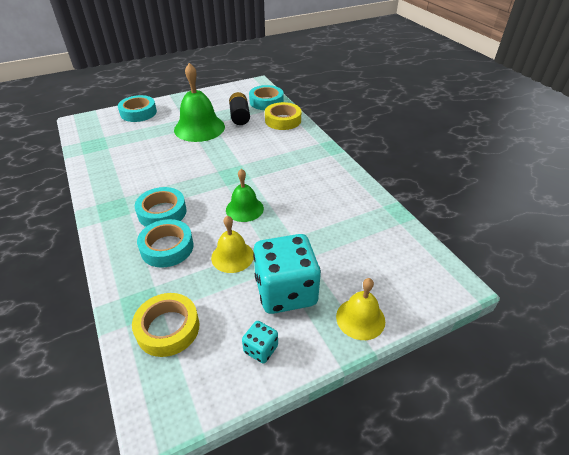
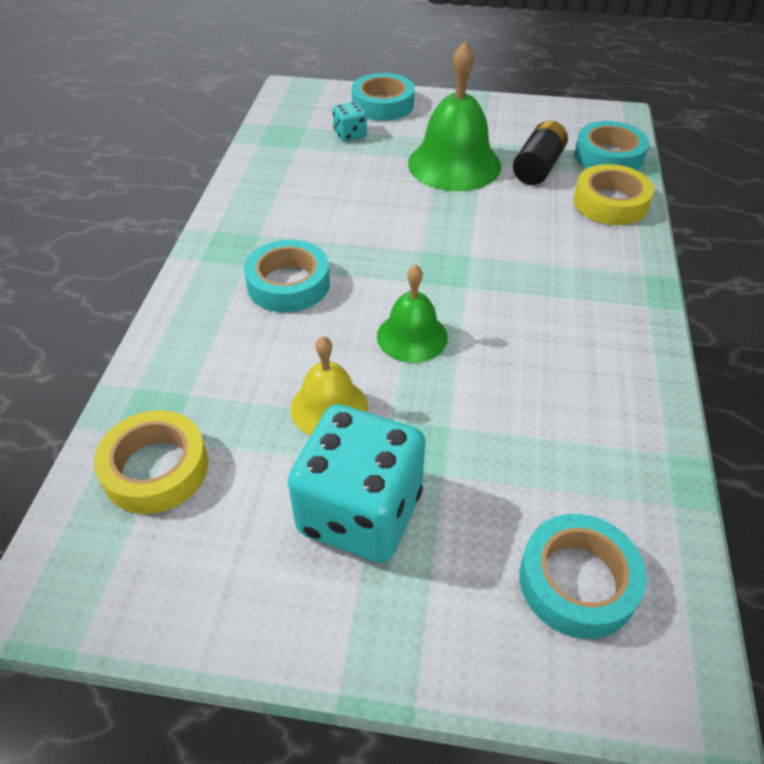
camera: 35 degrees right, 5 degrees up
(167, 247) = (251, 343): turquoise tape -> turquoise tape (577, 581)
(261, 349) = (247, 582): turquoise dice -> turquoise dice (350, 134)
(360, 318) = (441, 635): yellow bell -> none

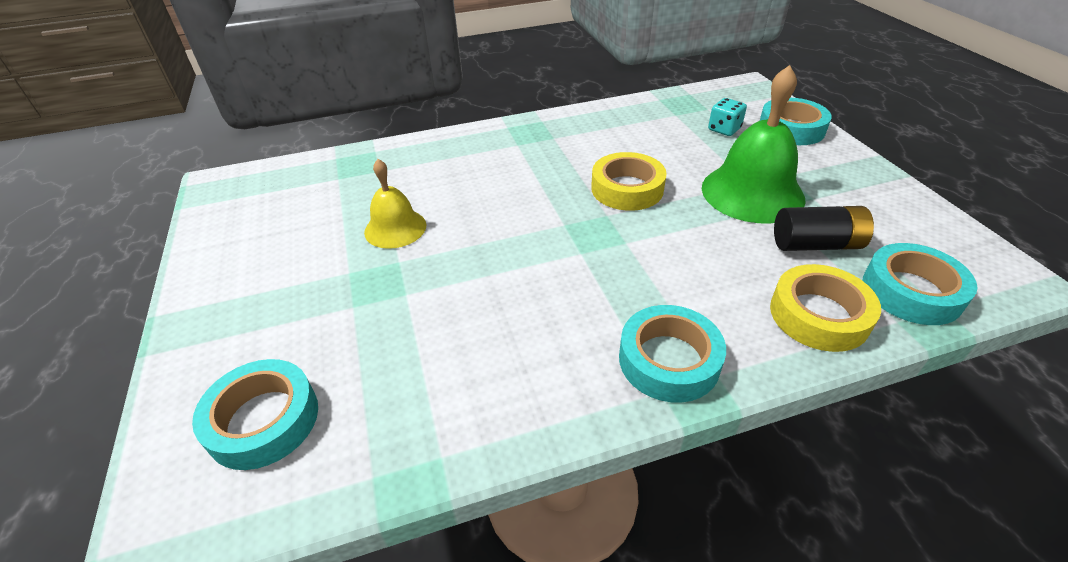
camera: 65 degrees right, 5 degrees down
(156, 469) = (312, 182): yellow tape -> yellow tape (627, 189)
(288, 284) = (510, 167): turquoise tape -> turquoise tape (668, 360)
(360, 512) = (302, 275): turquoise dice -> none
(412, 336) = (495, 242): green bell -> none

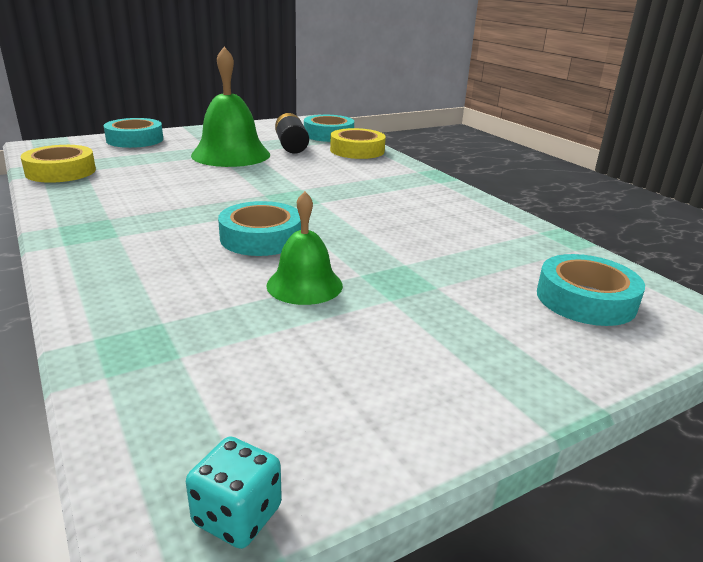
camera: 105 degrees left, 15 degrees down
(395, 228) = (304, 285): yellow bell -> green bell
(627, 189) = (223, 188): yellow tape -> yellow tape (61, 171)
(668, 360) = (415, 180): turquoise tape -> turquoise tape (261, 237)
(724, 129) = (126, 156): turquoise dice -> turquoise dice (237, 515)

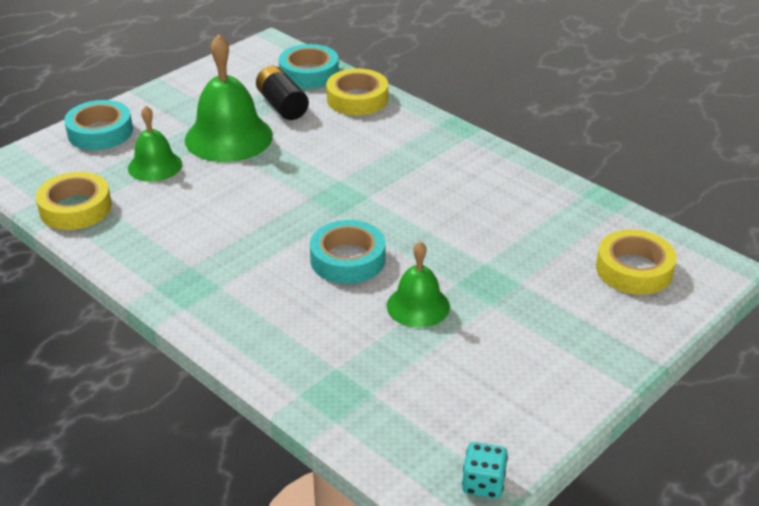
camera: 15 degrees left, 10 degrees up
(154, 160) = (155, 166): none -> green bell
(585, 299) = (634, 269): turquoise tape -> yellow tape

